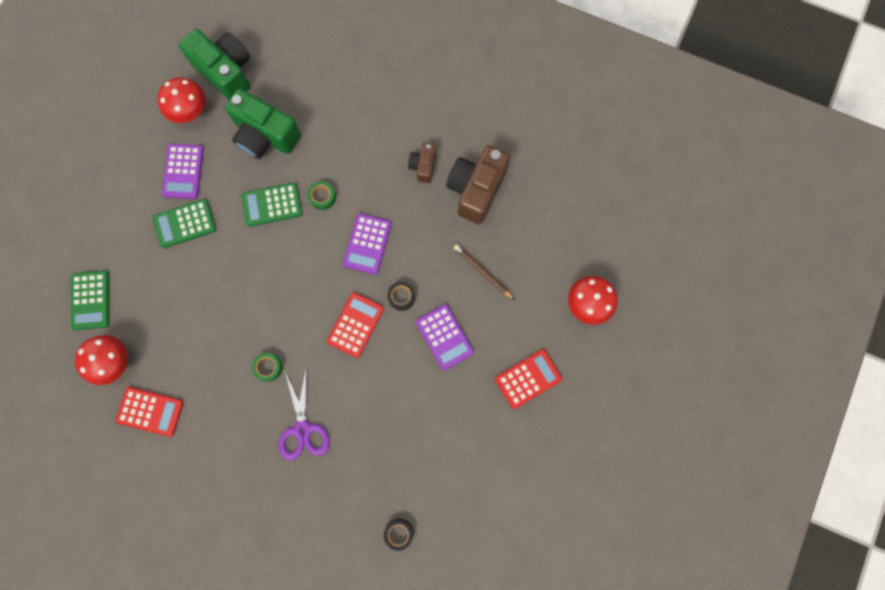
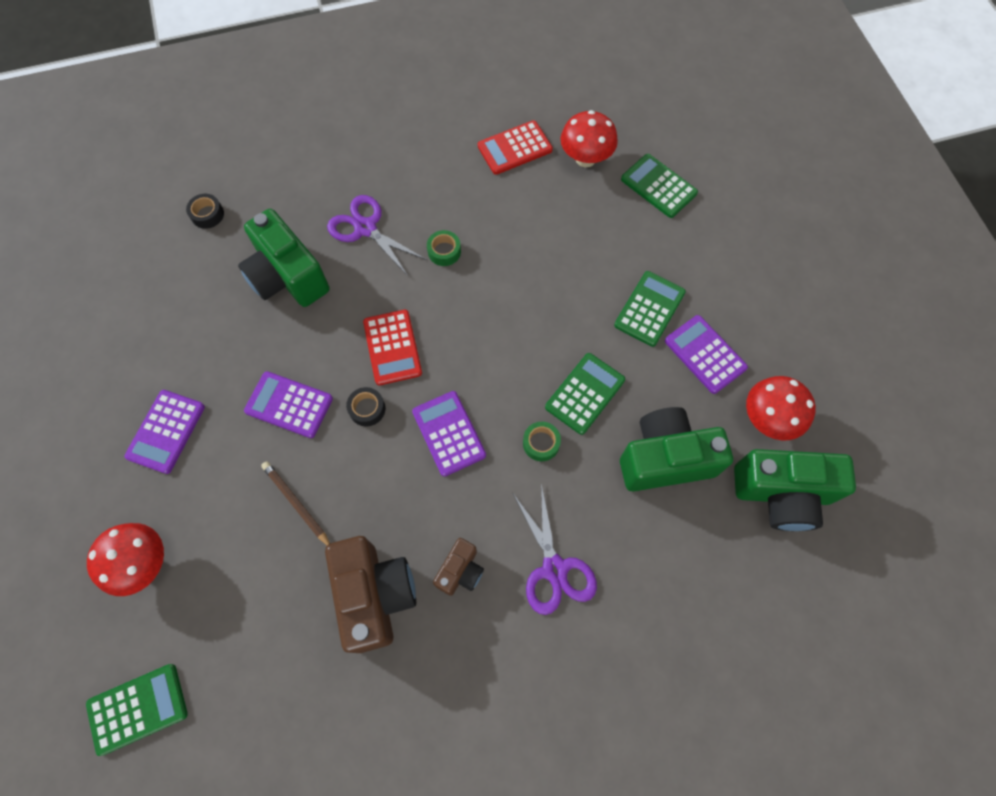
camera: 140 degrees right, 10 degrees down
(375, 129) = (554, 569): none -> purple scissors
(381, 432) = (287, 277): none -> green camera
(423, 166) = (460, 571): brown camera -> brown camera turned 60 degrees clockwise
(482, 272) = (296, 503): brown pencil -> brown pencil turned 135 degrees counterclockwise
(528, 379) = (166, 431): red calculator -> purple calculator
(633, 228) = (138, 708): none -> green calculator

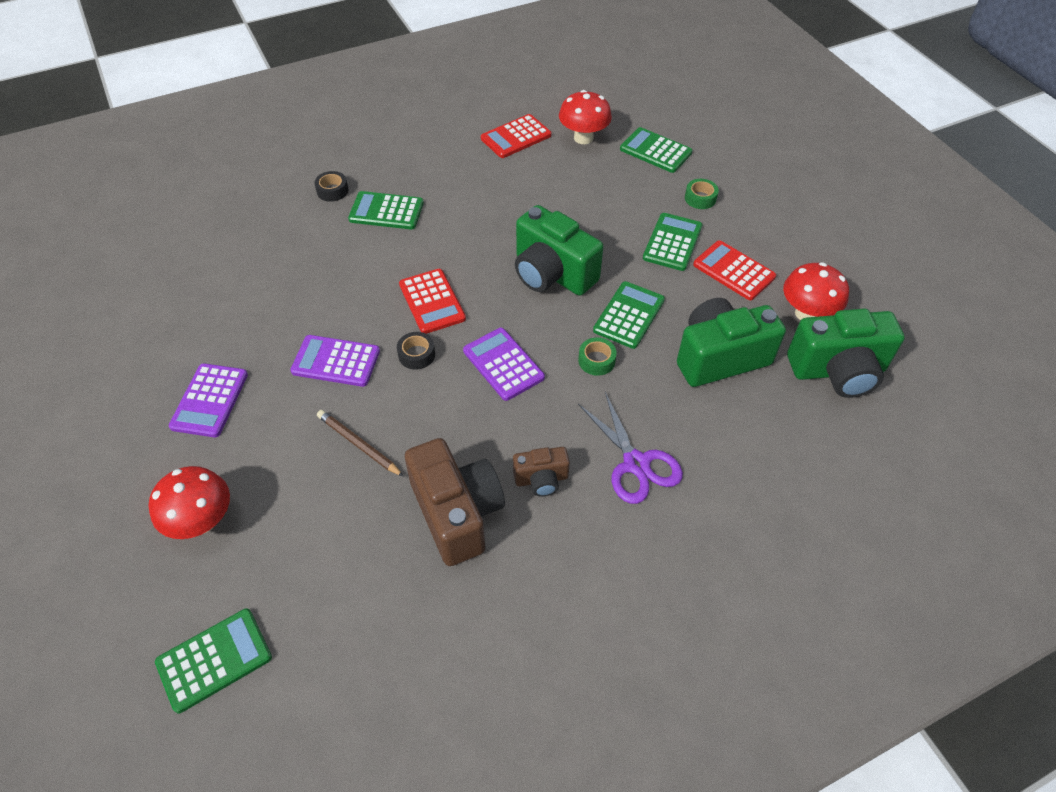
camera: 10 degrees left, 15 degrees down
(207, 214) = (226, 218): black tape -> black tape (332, 191)
(287, 277) = (316, 258): green camera -> green camera (552, 273)
(366, 228) = (386, 211): purple scissors -> green calculator
(444, 251) = (466, 221): green tape -> green tape (700, 198)
(460, 571) = (541, 479): brown camera -> brown camera turned 60 degrees clockwise
(705, 354) = (734, 271): purple calculator -> red calculator

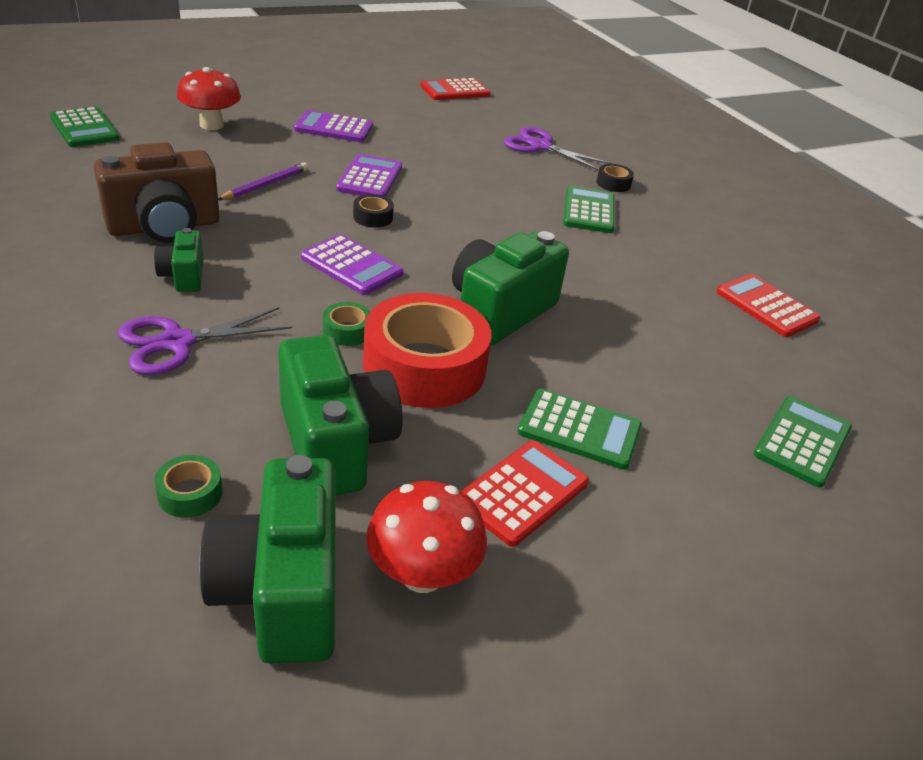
camera: 85 degrees right, 15 degrees down
(254, 233) = (540, 146): none -> purple scissors
(358, 444) = (265, 185): brown pencil -> purple pencil
(432, 301) = (449, 229): red calculator -> red calculator (455, 90)
(503, 364) = (351, 266): purple calculator -> purple calculator turned 75 degrees clockwise
(541, 479) = (183, 276): brown camera -> green camera
(583, 138) = (796, 366): red mushroom -> none
(629, 315) = (424, 367): green calculator -> red tape
(700, 198) = (697, 479): green tape -> green tape (190, 493)

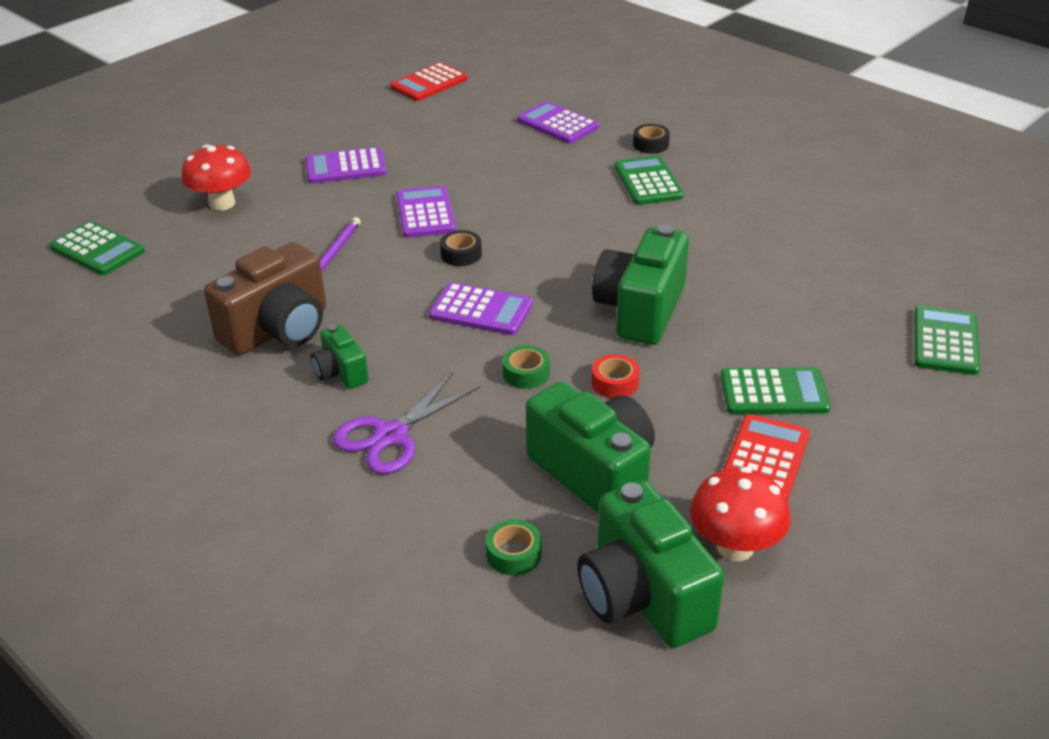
camera: 15 degrees left, 0 degrees up
(424, 367) = (615, 383): red tape -> red tape, size x0.41
(540, 146) = (557, 124): purple scissors -> purple calculator
(766, 306) = (853, 228): red calculator -> none

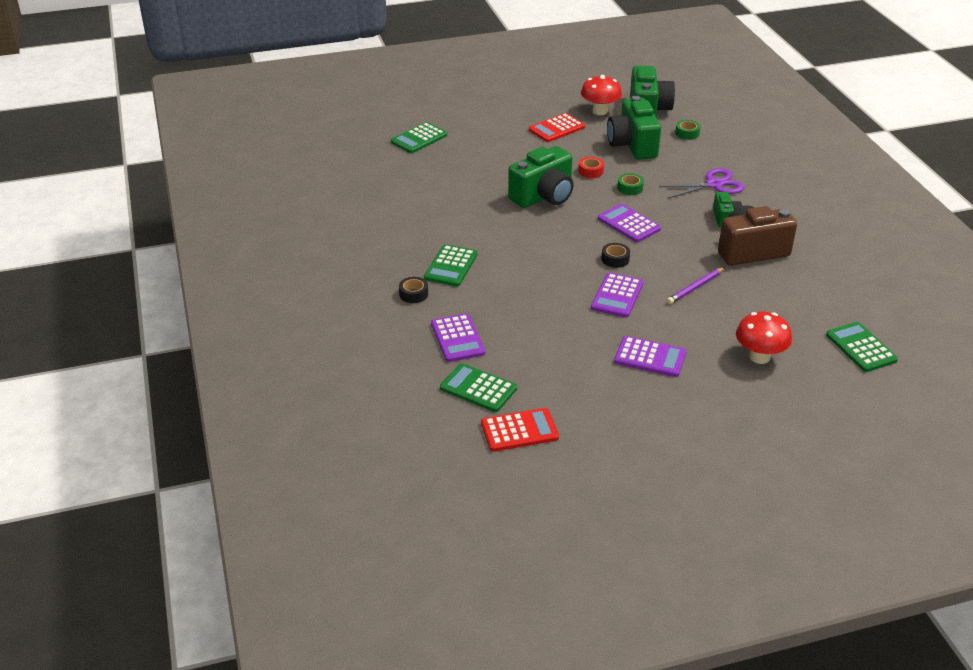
camera: 150 degrees left, 0 degrees up
(774, 392) = (523, 146): green calculator -> green calculator (478, 388)

